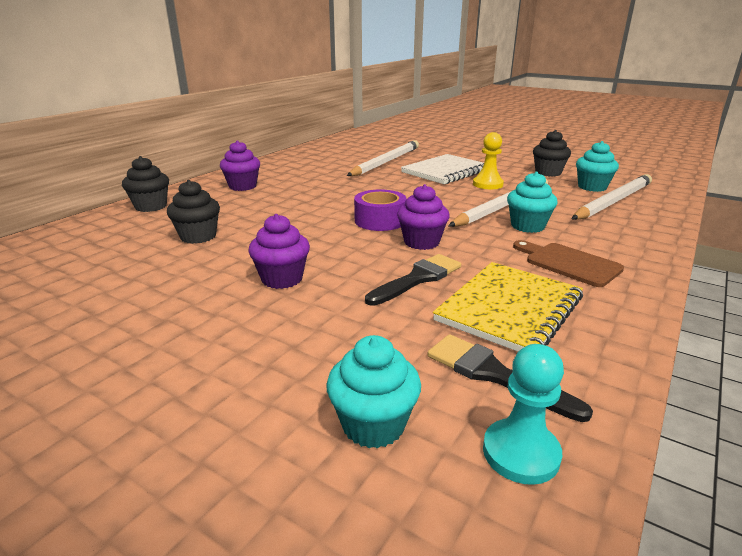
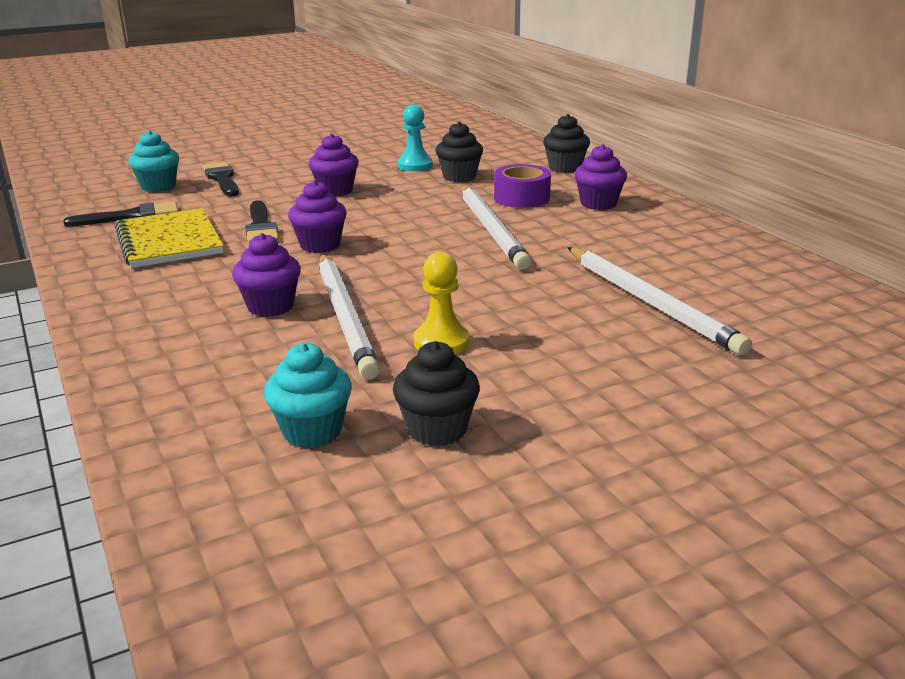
camera: 120 degrees right, 0 degrees up
(291, 377) = (222, 179): none -> black brush
(380, 221) = (399, 241): purple tape -> purple tape (521, 198)
(445, 171) = (547, 333): white notebook -> none
(521, 453) = (85, 206): turquoise pawn -> turquoise pawn (415, 165)
(527, 226) = (270, 306): turquoise cupcake -> purple cupcake
(568, 263) = (173, 289): brown cutting board -> none
(613, 201) = (238, 410): white pencil -> white pencil (491, 229)

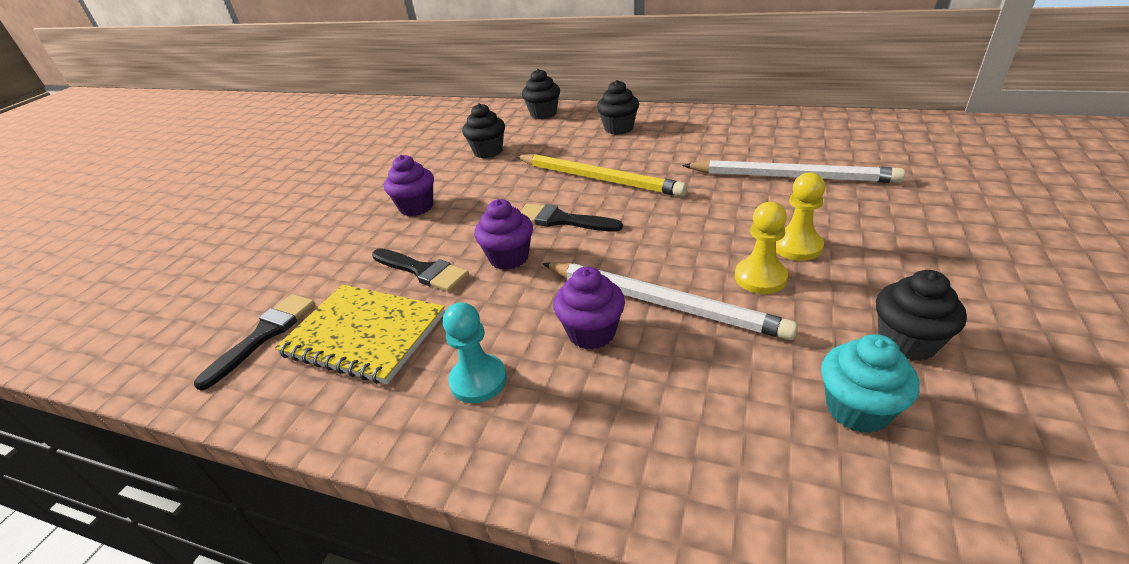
camera: 40 degrees left, 10 degrees up
(158, 187) = (228, 290): turquoise cupcake -> none
(222, 179) = (283, 248): black brush -> black brush (561, 220)
(415, 165) = (435, 158): turquoise pawn -> turquoise pawn (478, 380)
(491, 229) = (598, 178): white pencil -> yellow pencil
(519, 342) = (797, 246): none -> yellow pawn
(521, 198) = (565, 147): purple tape -> none
(598, 203) = (618, 128): purple cupcake -> black cupcake

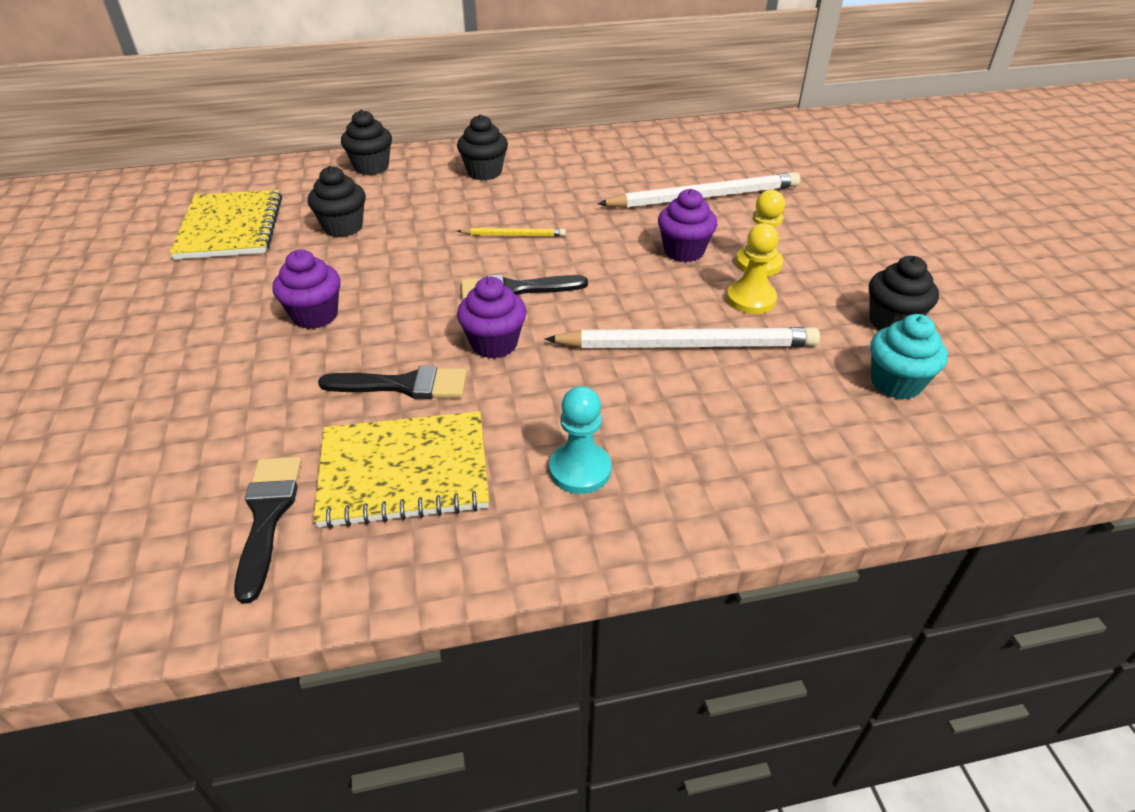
camera: 35 degrees left, 5 degrees up
(424, 140) = (230, 227): none -> yellow notebook
(591, 333) = (647, 391): purple cupcake -> purple cupcake (683, 251)
(598, 178) = (514, 235): yellow pencil -> yellow pencil, size x0.48

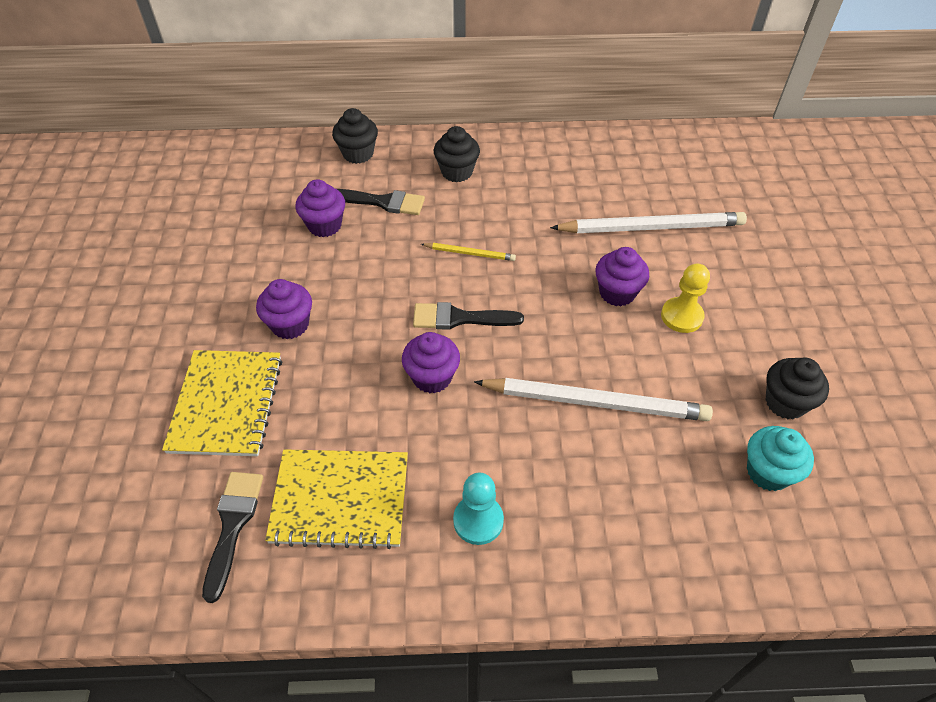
camera: 10 degrees right, 10 degrees up
(230, 227) = (231, 214): yellow notebook -> yellow notebook (226, 404)
(343, 227) = (324, 225): black cupcake -> purple cupcake
(404, 385) = (352, 411): black brush -> black brush (383, 202)
(750, 299) = (664, 358): yellow pawn -> none

